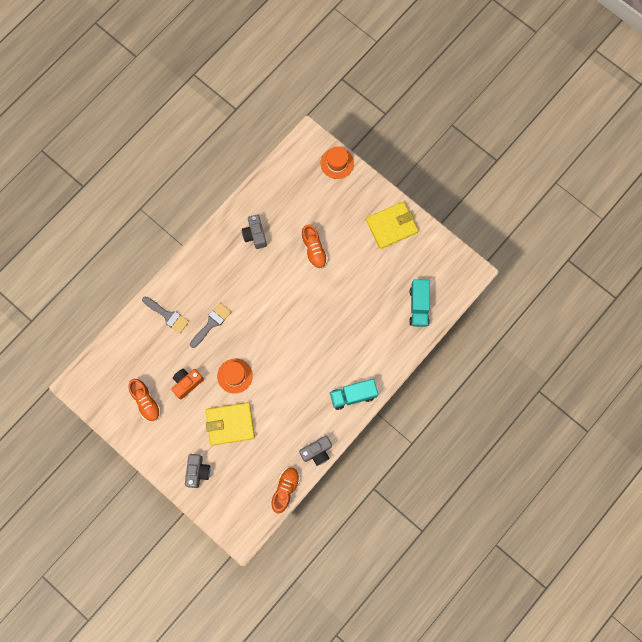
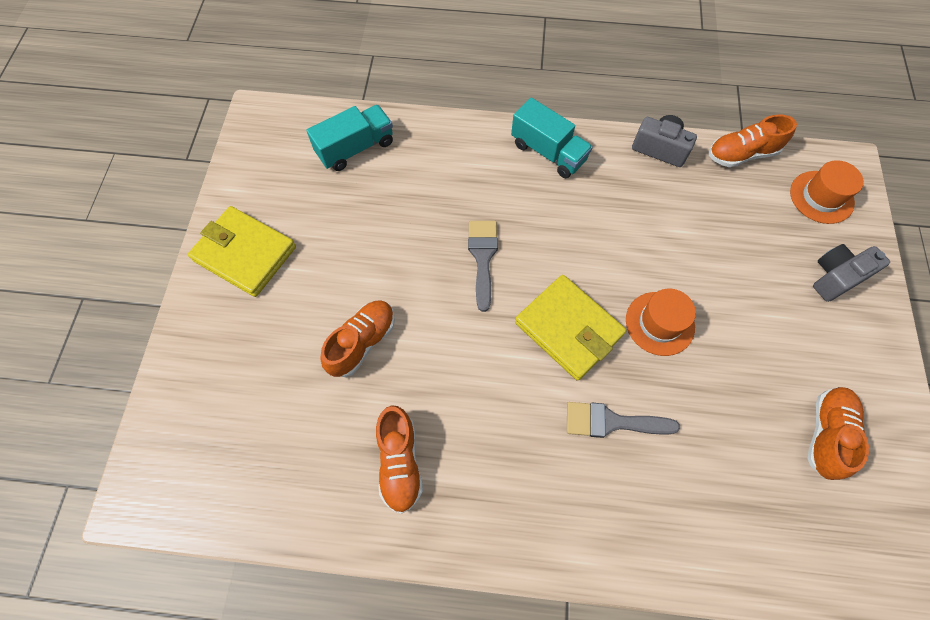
camera: 125 degrees left, 10 degrees down
(167, 315) = (663, 513): grey brush -> grey brush (483, 257)
(187, 383) = (737, 389): orange camera -> none
(230, 424) = (731, 280): yellow wallet -> yellow wallet (568, 329)
(255, 235) = (400, 462): grey camera -> orange shoe
(337, 163) = (167, 410): orange hat -> orange hat (821, 197)

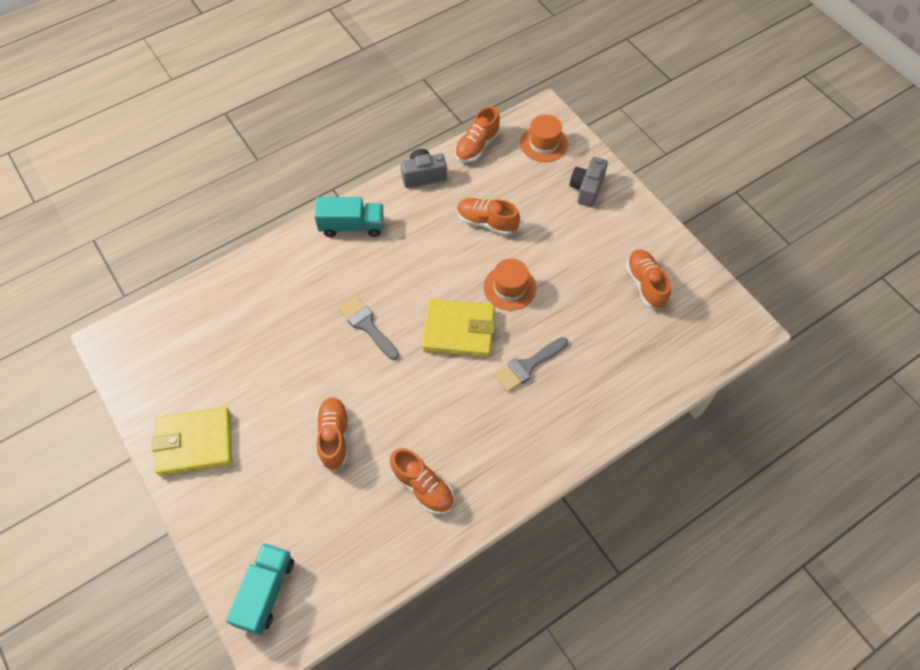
camera: 40 degrees left, 5 degrees down
(355, 148) = (210, 315): turquoise truck -> turquoise truck (266, 592)
(689, 238) = (486, 222): none -> orange shoe

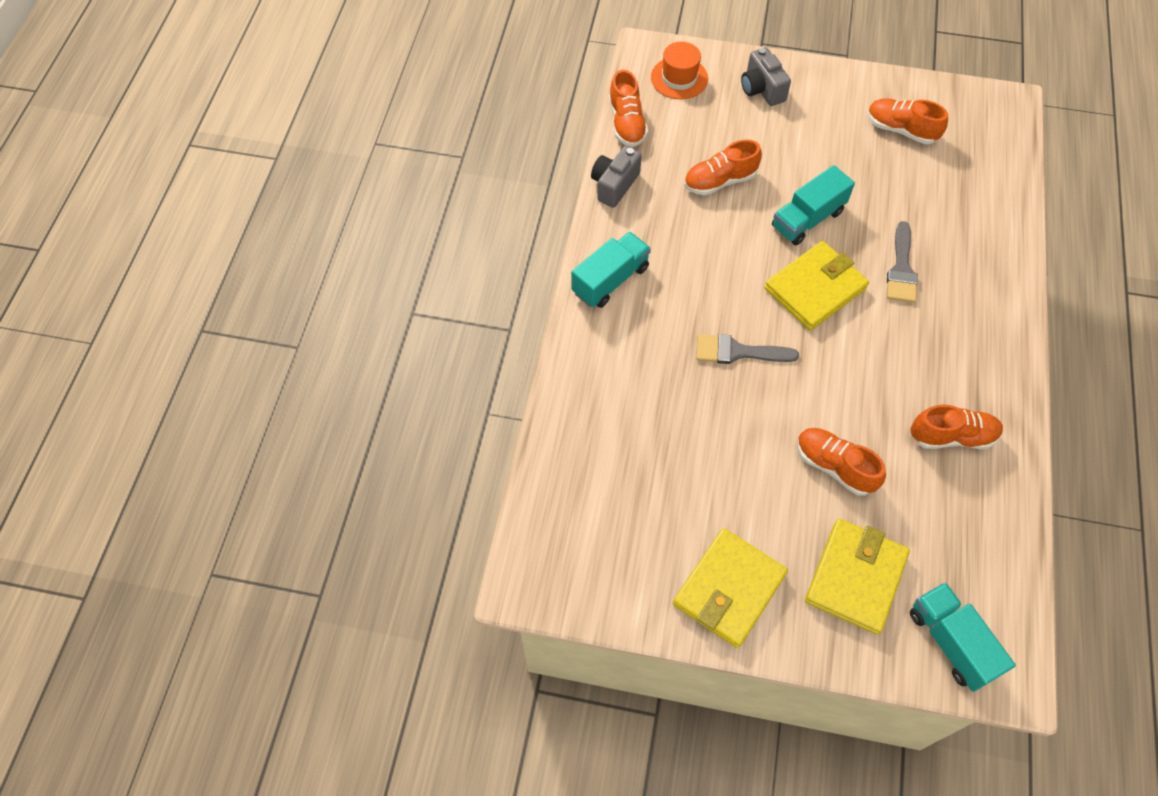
camera: 45 degrees left, 0 degrees up
(264, 505) = (855, 577): none -> yellow wallet
(509, 287) = (807, 219): orange hat -> turquoise truck

